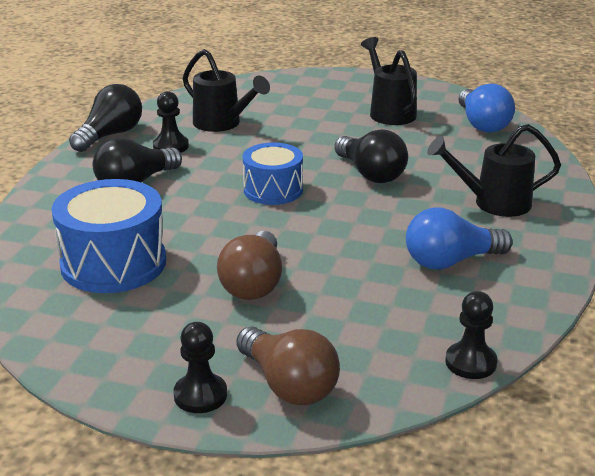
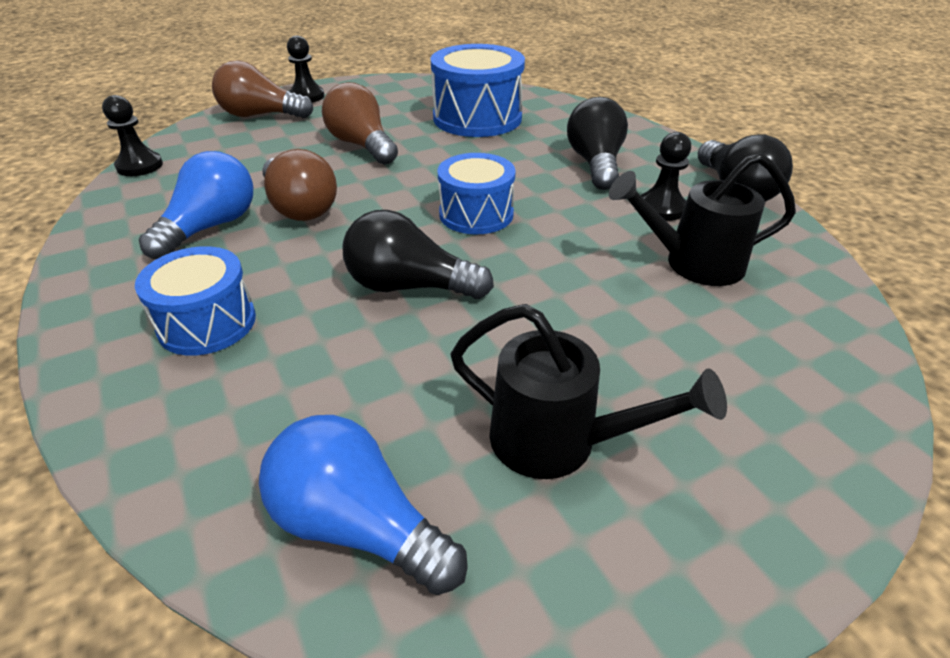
camera: 135 degrees right, 10 degrees up
(374, 247) = (300, 207): none -> brown light bulb
(493, 203) = (207, 323): black watering can -> blue drum

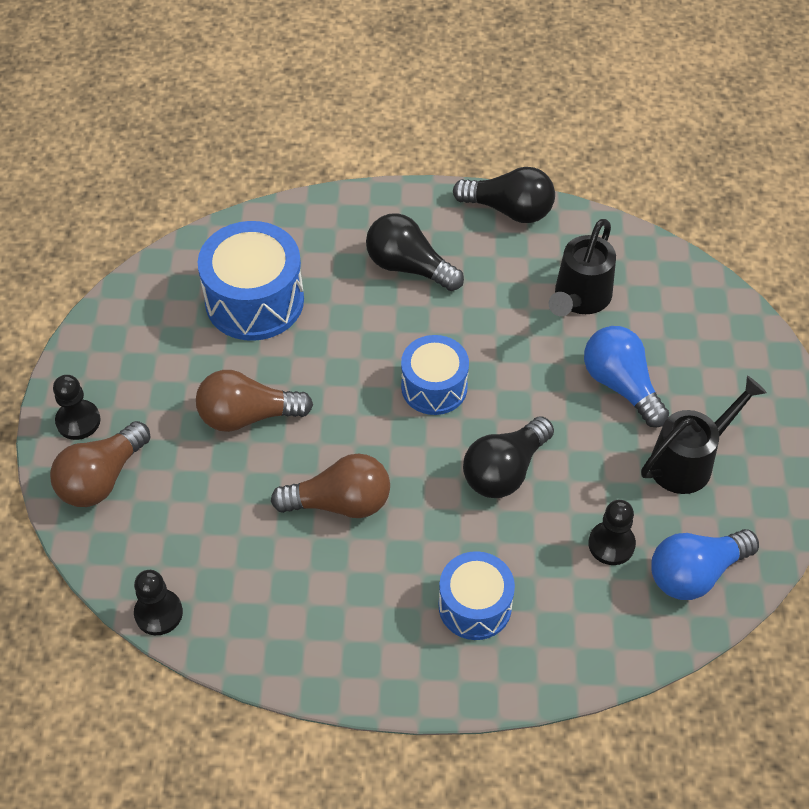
camera: 60 degrees left, 15 degrees up
(211, 227) = (331, 576): blue light bulb -> blue light bulb (621, 385)
(661, 208) = (503, 269): black pawn -> black pawn (611, 544)

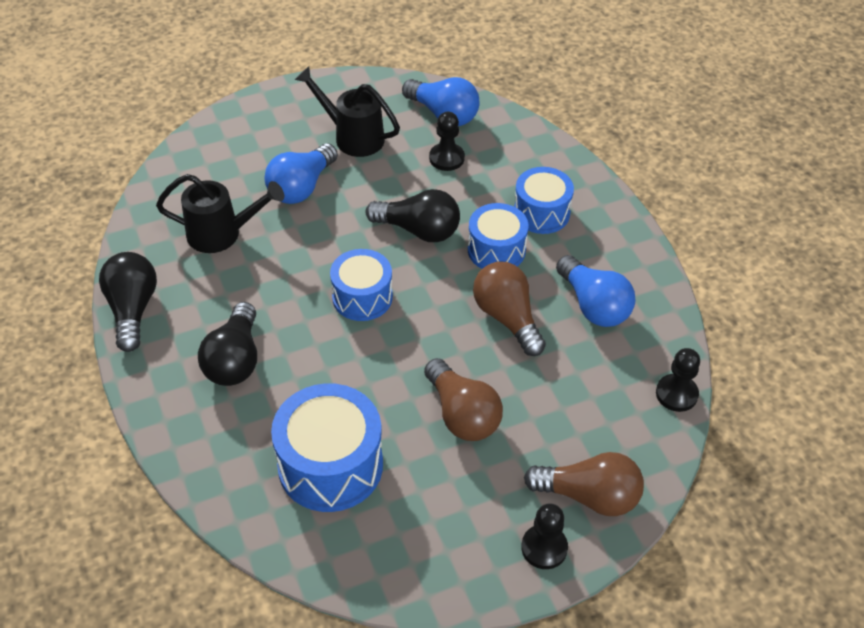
camera: 115 degrees left, 5 degrees down
(312, 593) = (594, 305): none -> blue light bulb
(439, 533) = (496, 250): none -> blue drum

